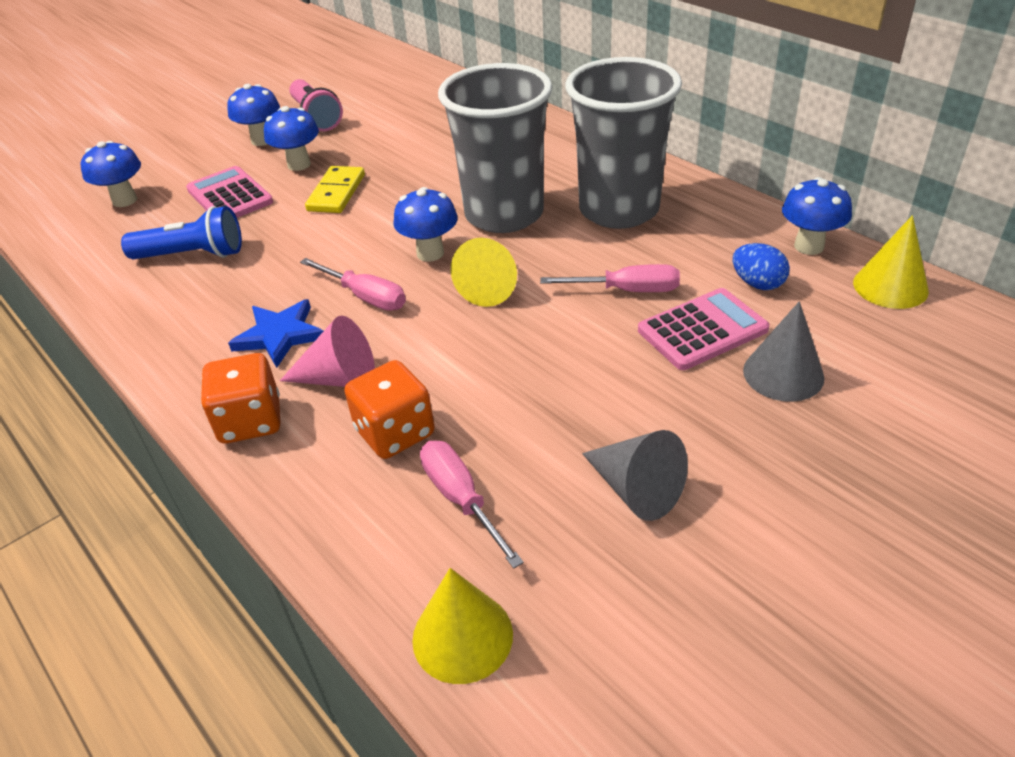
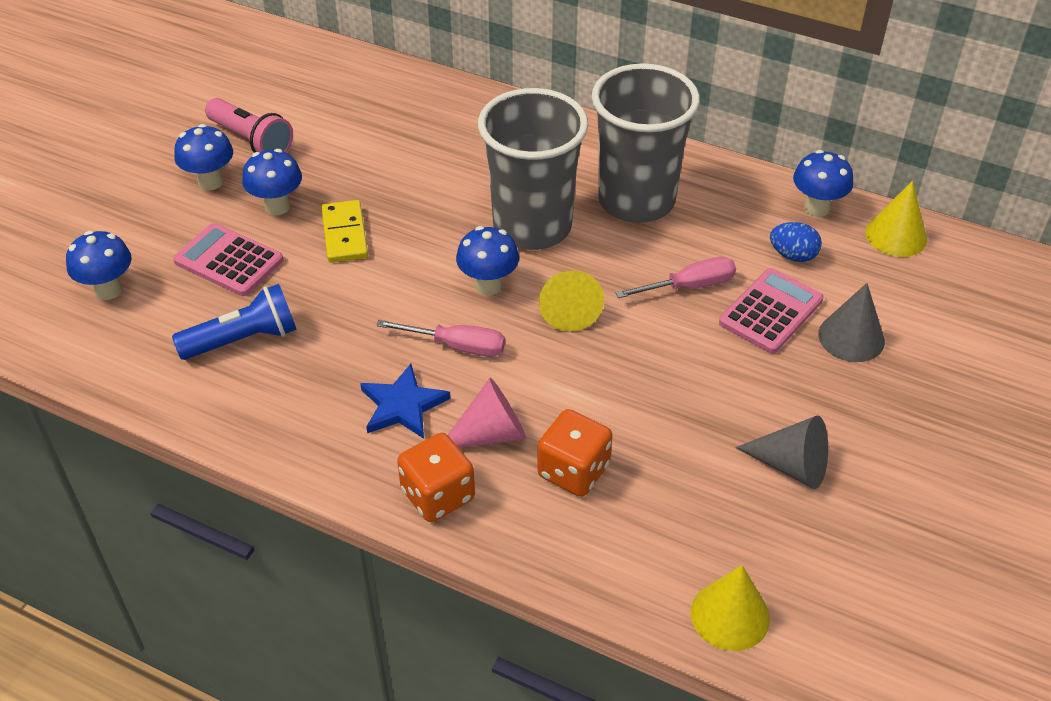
camera: 25 degrees left, 5 degrees up
(461, 499) = (664, 512): pink screwdriver -> none

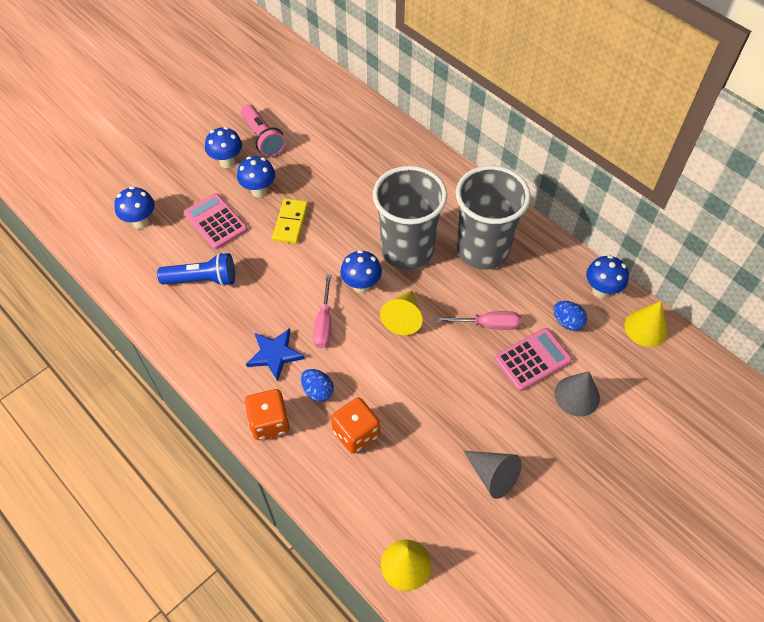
camera: 20 degrees right, 10 degrees up
(457, 346) = (324, 323): pink screwdriver -> pink screwdriver turned 60 degrees clockwise
(490, 434) = (317, 391): pink cone -> blue egg

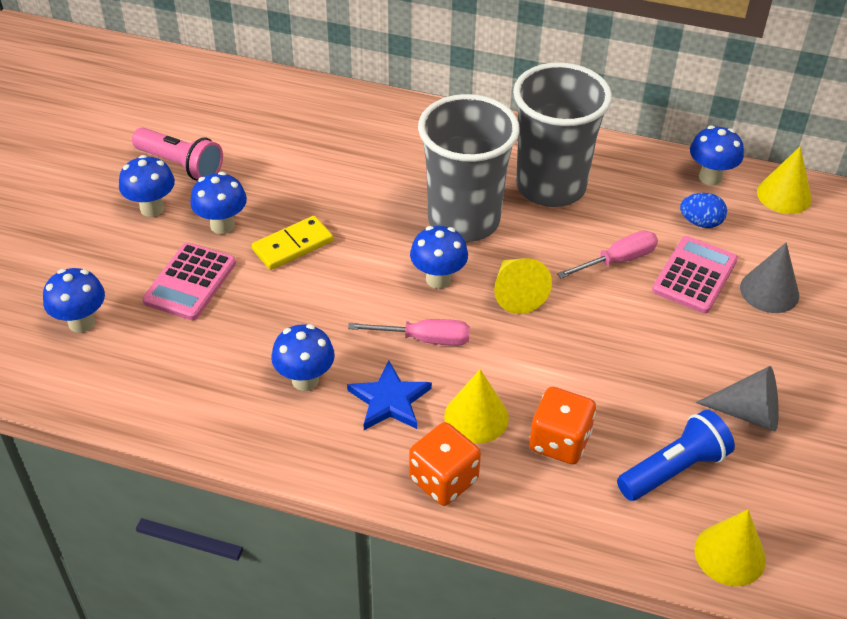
camera: 30 degrees left, 10 degrees down
(202, 279) = (224, 356): blue flashlight -> blue flashlight (673, 469)
(215, 222) = (190, 282): pink calculator -> pink calculator turned 90 degrees counterclockwise
(236, 317) = (305, 380): none -> blue mushroom
(290, 222) = (292, 245): yellow domino -> yellow domino turned 75 degrees clockwise
(317, 391) = (476, 417): blue egg -> yellow cone
(324, 323) = (424, 339): pink screwdriver -> pink screwdriver turned 60 degrees counterclockwise

